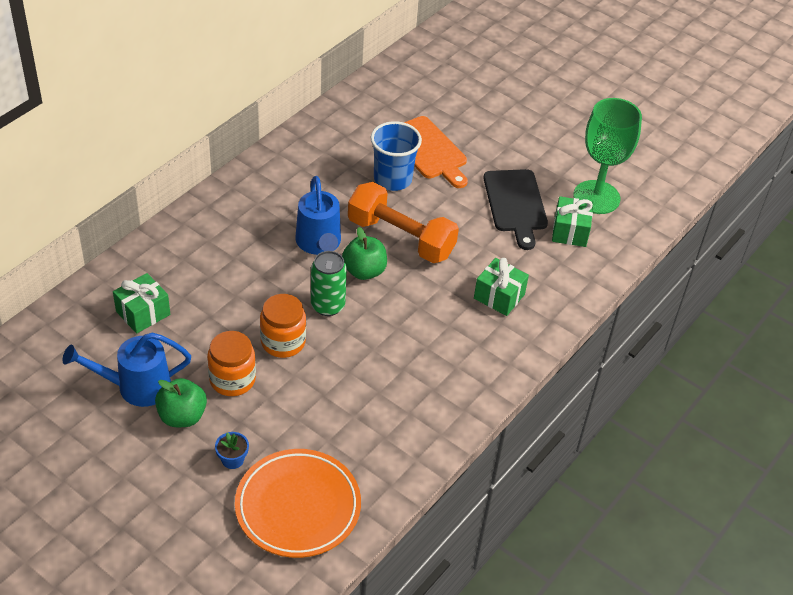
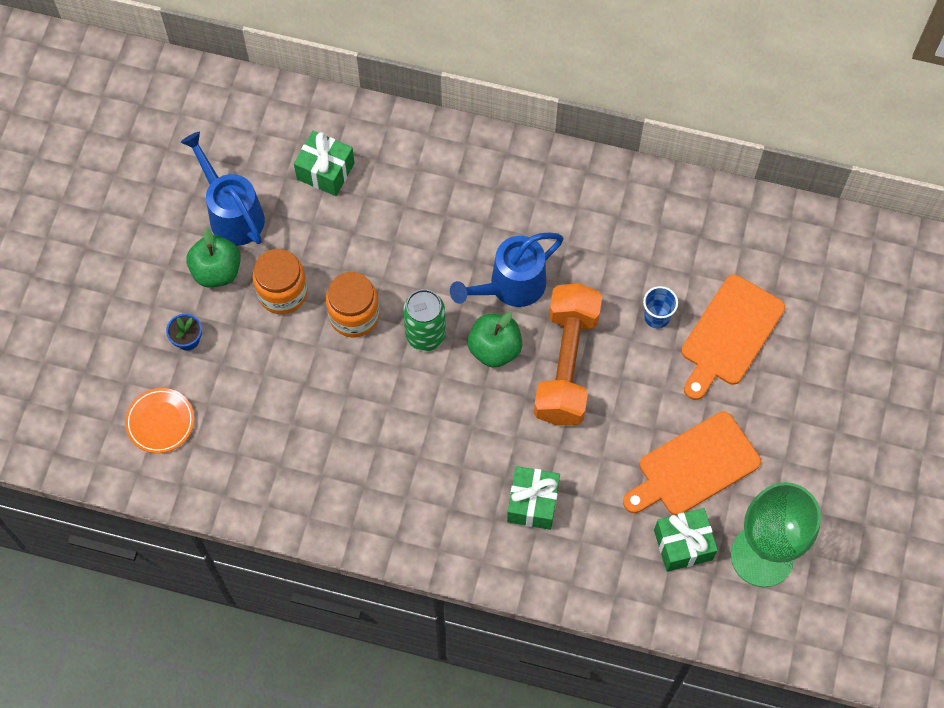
camera: 70 degrees right, 20 degrees up
(298, 507) = (160, 422): orange plate -> orange plate, size x0.53
(392, 179) = (657, 316): blue cup -> blue cup, size x0.54
(515, 204) = (694, 466): black cutting board -> orange cutting board

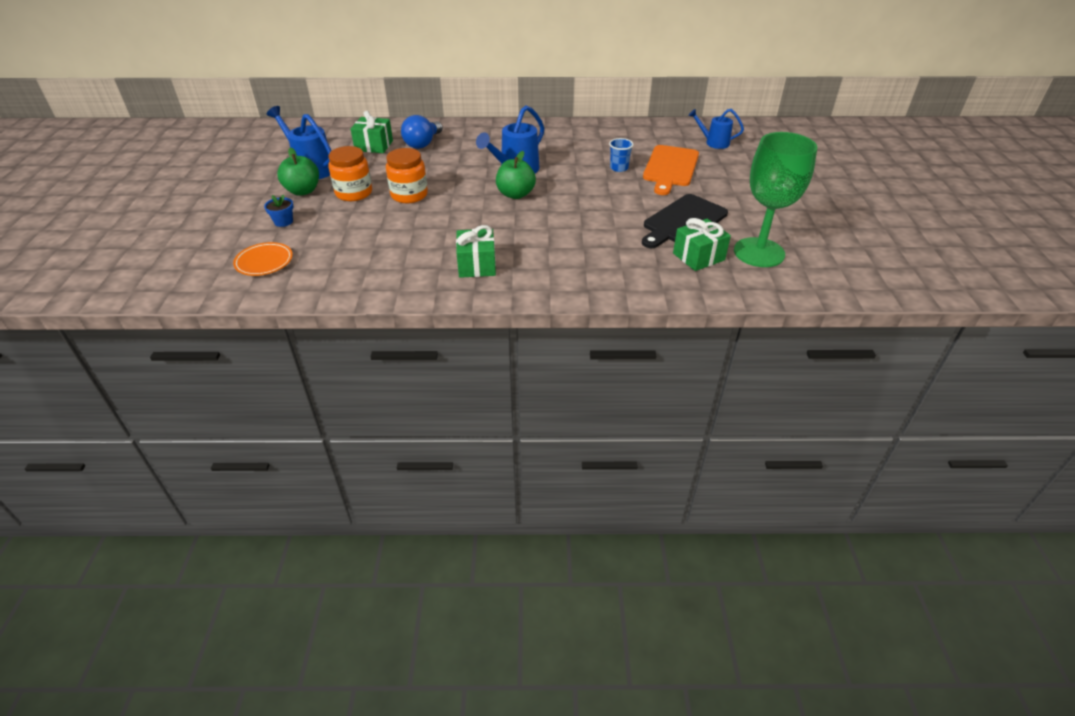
camera: 15 degrees left, 25 degrees down
(395, 182) = (423, 144): none -> blue light bulb
(425, 335) = (464, 196): green can -> none
(532, 503) = (575, 255): green gift -> green gift (477, 265)
(566, 364) = (569, 193): orange dumbbell -> none
(694, 466) = (682, 221): orange cutting board -> black cutting board
(822, 281) = (713, 143): none -> blue watering can

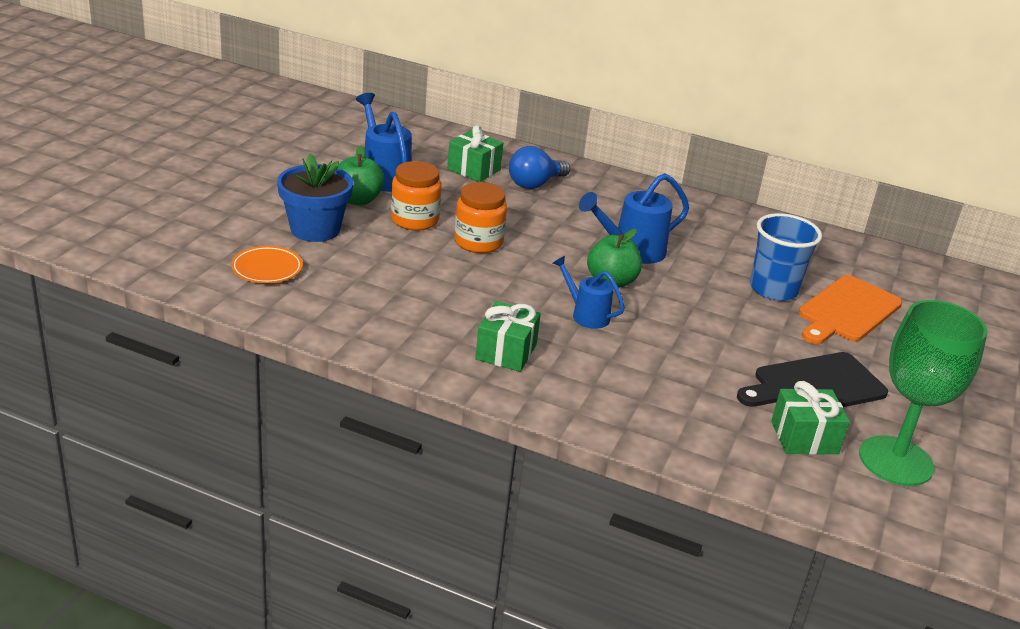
camera: 20 degrees right, 10 degrees down
(283, 222) = (315, 229): blue flower pot -> blue flower pot, size x2.14
(619, 168) = (773, 289): blue cup -> blue cup, size x1.86
(713, 143) = (936, 296): blue watering can -> blue watering can (585, 315)

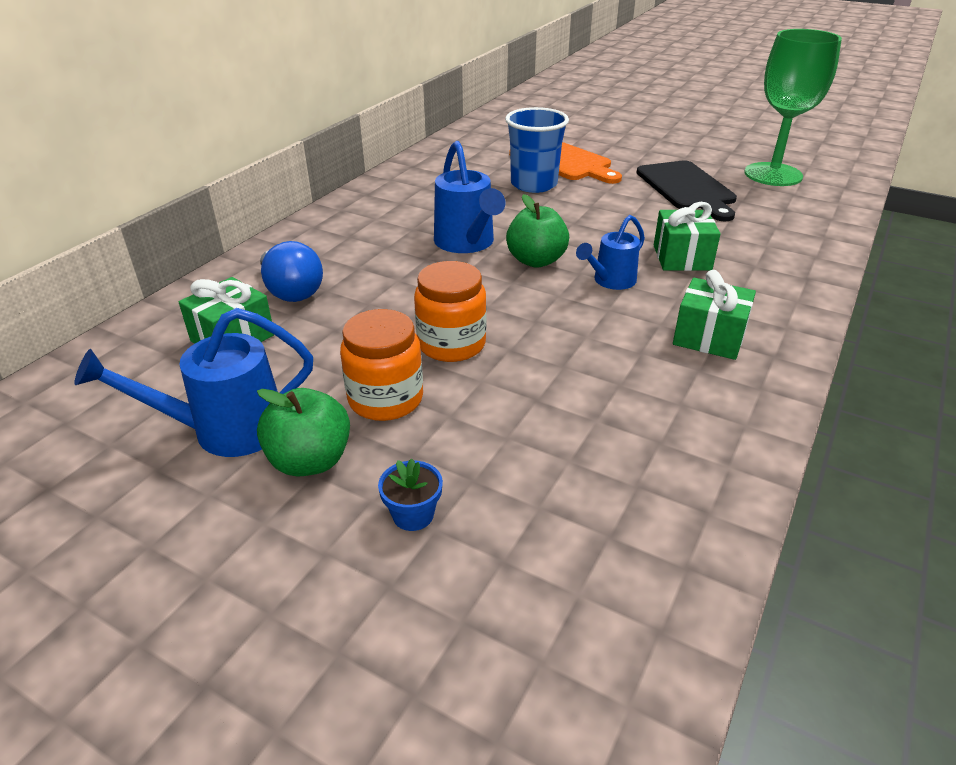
camera: 80 degrees left, 5 degrees up
(267, 269) = (559, 578): orange plate -> none
(315, 229) = (413, 515): blue flower pot -> blue flower pot, size x0.47
(804, 437) = (765, 202): green gift -> green gift (682, 257)

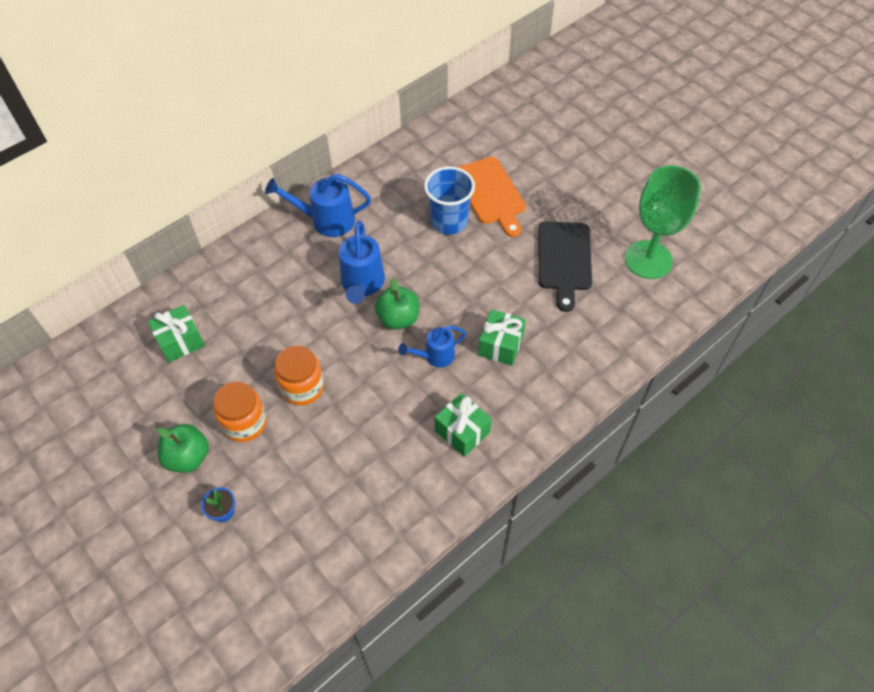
camera: 20 degrees right, 20 degrees up
(224, 430) = (153, 420): blue watering can -> blue watering can (326, 220)
(291, 291) = (229, 305): blue light bulb -> none

